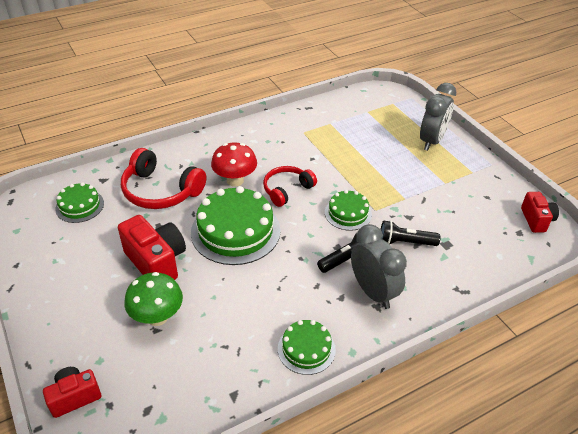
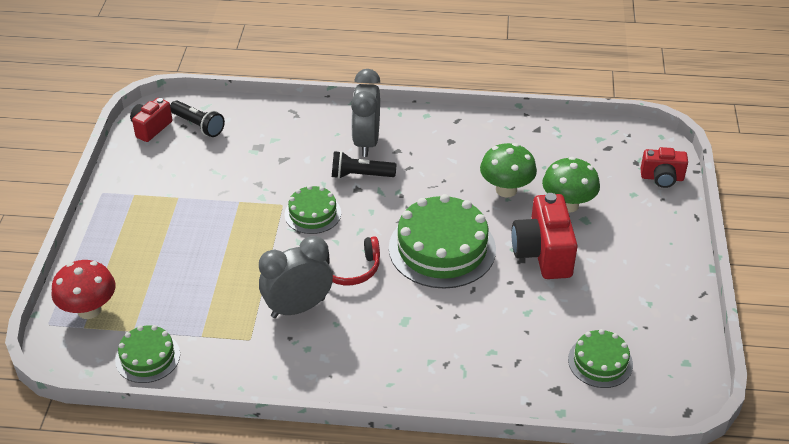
camera: 145 degrees left, 0 degrees up
(160, 191) = (492, 336): red headphones -> none
(220, 305) = (506, 190): none -> green mushroom
(235, 180) = (396, 308): red mushroom -> red mushroom (89, 310)
(306, 349) = (459, 131): green cake -> green cake (147, 357)
(405, 242) = (292, 164): black flashlight -> black flashlight (198, 125)
(432, 141) = (119, 249): grey clock -> grey clock (298, 308)

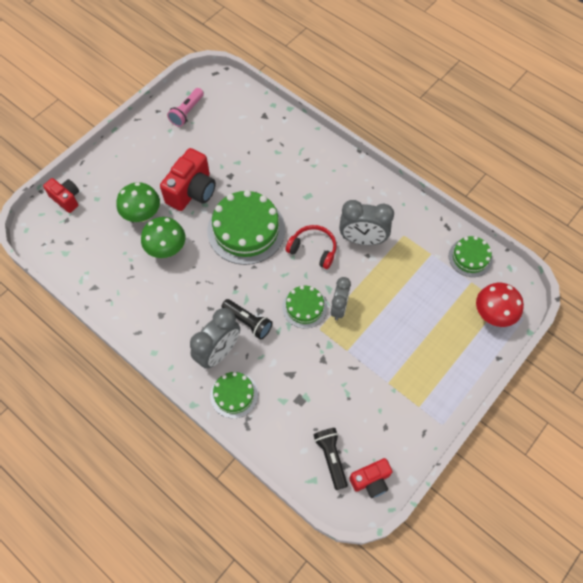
camera: 145 degrees left, 20 degrees up
(275, 230) = (339, 308): none -> grey clock
(600, 362) = (229, 116): green cake -> green cake (234, 394)
(656, 336) = (187, 112): none -> pink flashlight

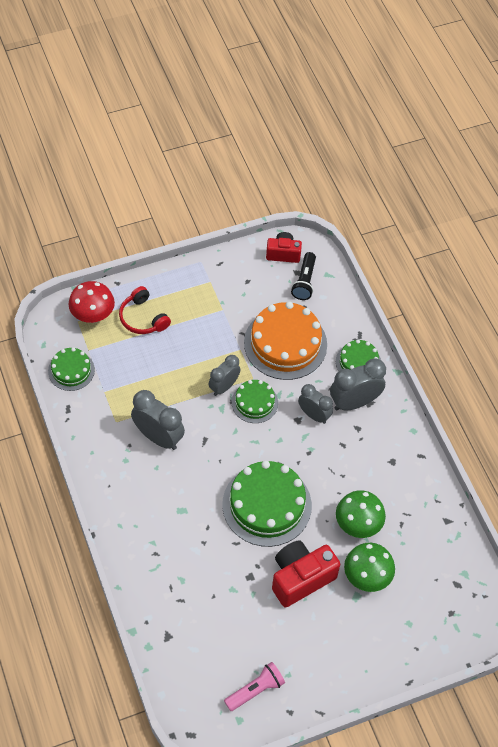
camera: 155 degrees left, 5 degrees down
(66, 199) = (443, 640): red camera -> none
(248, 322) = (314, 415): black flashlight -> grey clock
(311, 378) = (285, 343): none -> orange cake
(313, 249) = (212, 451): red headphones -> red headphones (143, 318)

